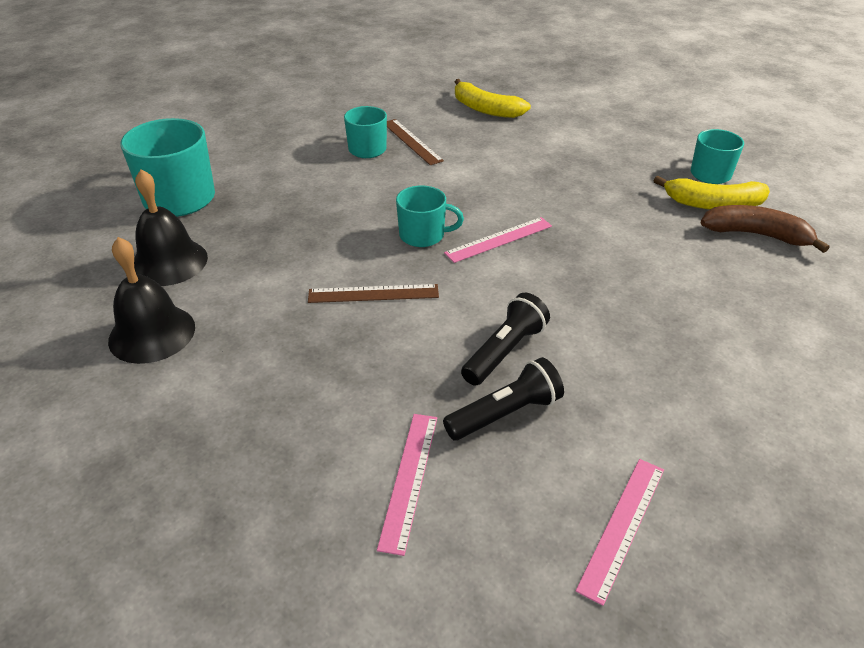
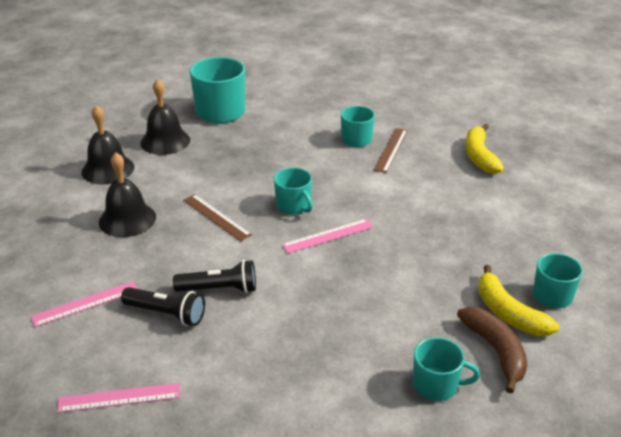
camera: 50 degrees right, 5 degrees down
(282, 364) = (127, 219): none -> black bell
(499, 239) = (328, 236): pink ruler -> pink ruler turned 45 degrees counterclockwise
(776, 286) = (436, 385): none -> turquoise mug

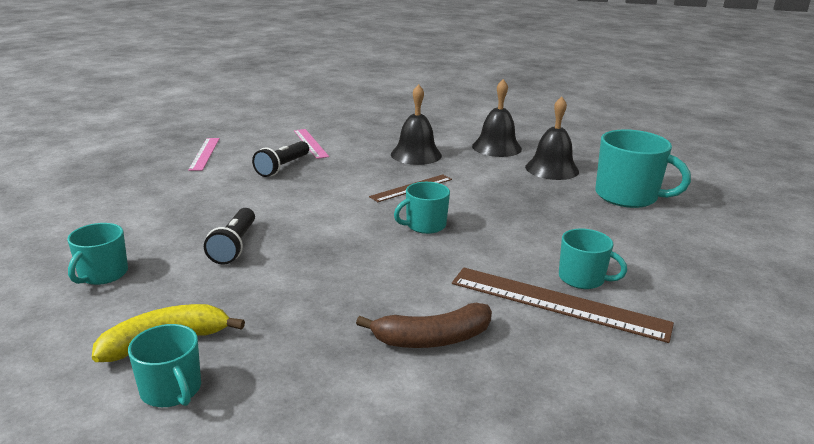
camera: 95 degrees right, 10 degrees down
(219, 289) = (302, 186): black flashlight -> black flashlight (234, 246)
(328, 236) = (364, 240): pink ruler -> none
(391, 150) = (558, 303): brown ruler -> brown ruler, size x1.71
(479, 156) = (551, 392): yellow banana -> none
(495, 351) = (114, 319): brown banana -> brown banana (432, 339)

